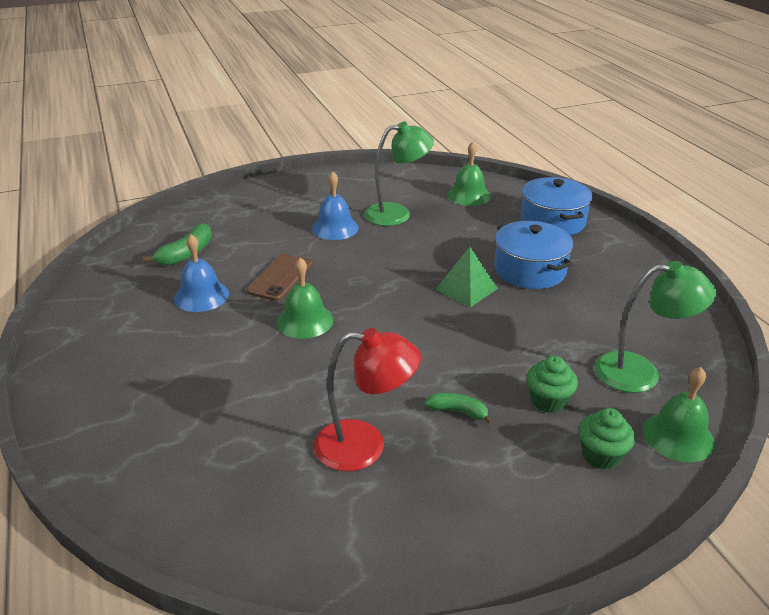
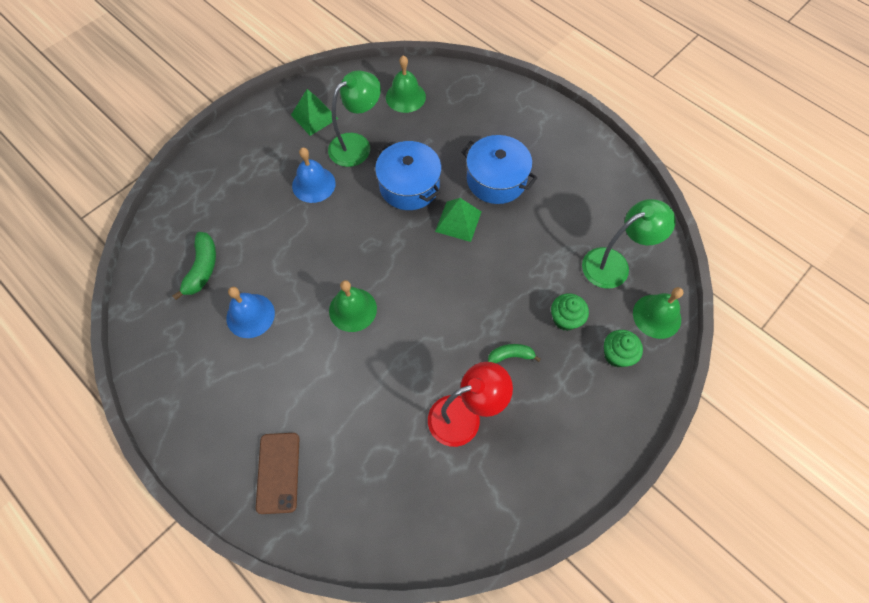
camera: 25 degrees left, 30 degrees up
(280, 277) = (303, 266): brown phone -> brown phone (278, 472)
(369, 188) = (314, 116): none -> green pyramid
(552, 221) = (489, 109): blue pot -> blue pot (409, 186)

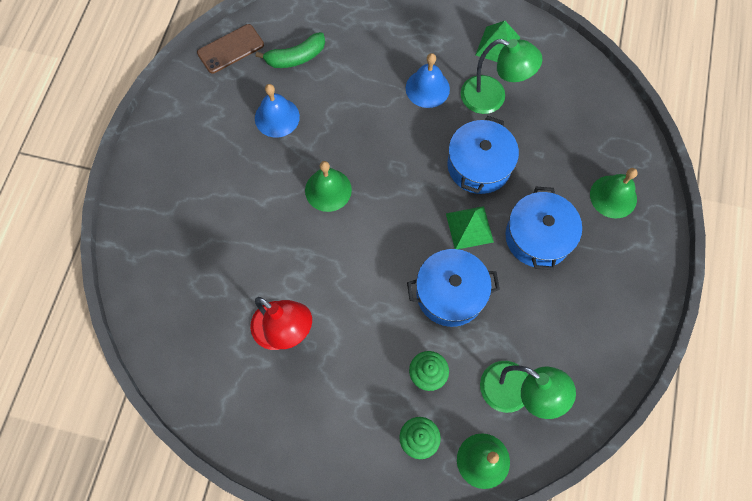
camera: 60 degrees right, 5 degrees up
(278, 472) = (163, 216): brown phone -> brown phone (230, 49)
(405, 97) = (576, 107): green bell -> green bell (613, 196)
(506, 265) = (450, 294): none -> blue pot
(511, 355) = (362, 343): green banana -> none

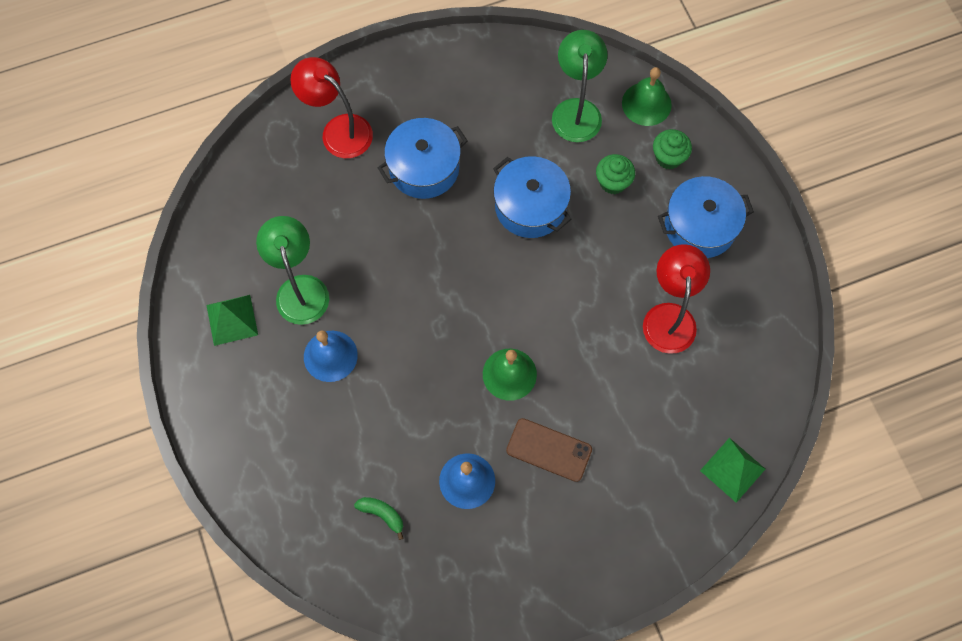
camera: 125 degrees left, 0 degrees up
(230, 49) = (419, 594): brown phone -> brown phone (549, 450)
(296, 57) = (382, 514): green banana -> green banana, size x0.65
(469, 227) = (456, 228): green pyramid -> green pyramid (732, 469)
(479, 165) = (386, 257): blue pot -> blue pot (700, 226)
(613, 196) = (338, 130): green bell -> red lamp

